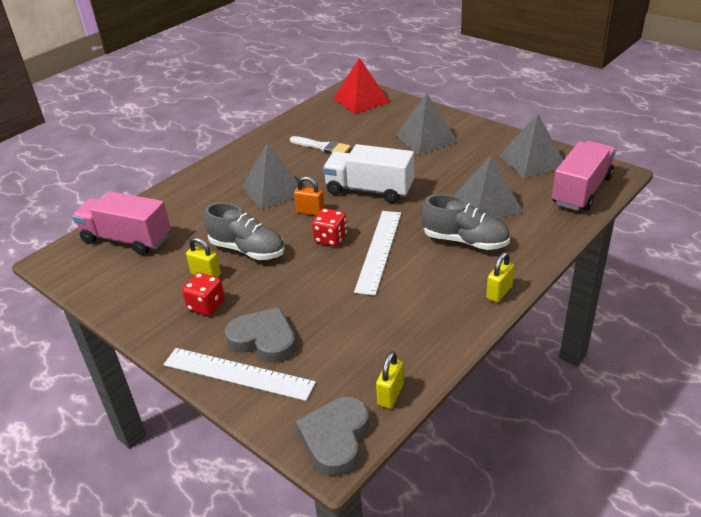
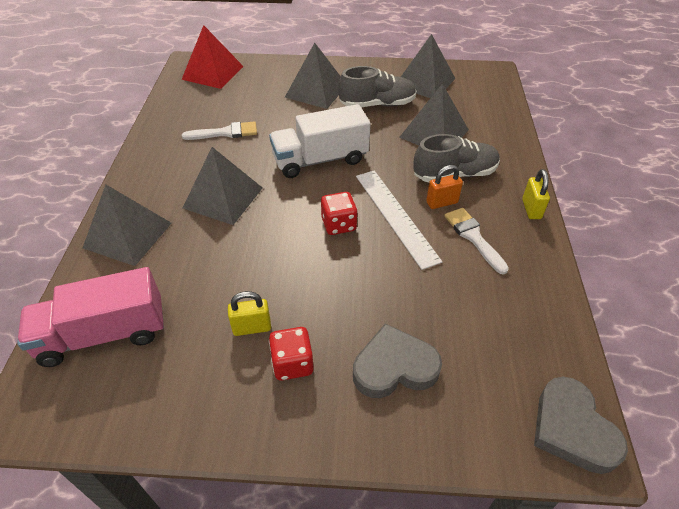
camera: 40 degrees left, 10 degrees up
(194, 190) = (127, 235): none -> grey pyramid
(238, 373) = (412, 421): white ruler -> none
(247, 250) = (267, 276): grey shoe -> grey shoe (377, 104)
(310, 212) = (288, 205): orange padlock -> orange padlock (442, 202)
(390, 394) = (563, 353): yellow padlock -> none
(422, 290) = (473, 237): none -> white brush
(581, 190) = (487, 94): pink truck -> none

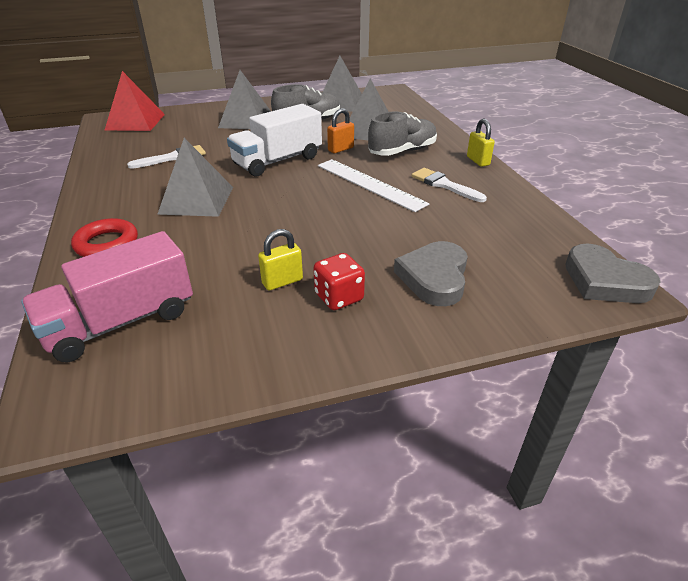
camera: 20 degrees left, 10 degrees down
(127, 235) = (107, 244): grey pyramid -> red ring
(339, 224) = (322, 198): red dice -> none
(394, 367) = (434, 277): grey heart -> grey heart turned 45 degrees counterclockwise
(442, 202) = (403, 169): orange padlock -> orange padlock (340, 149)

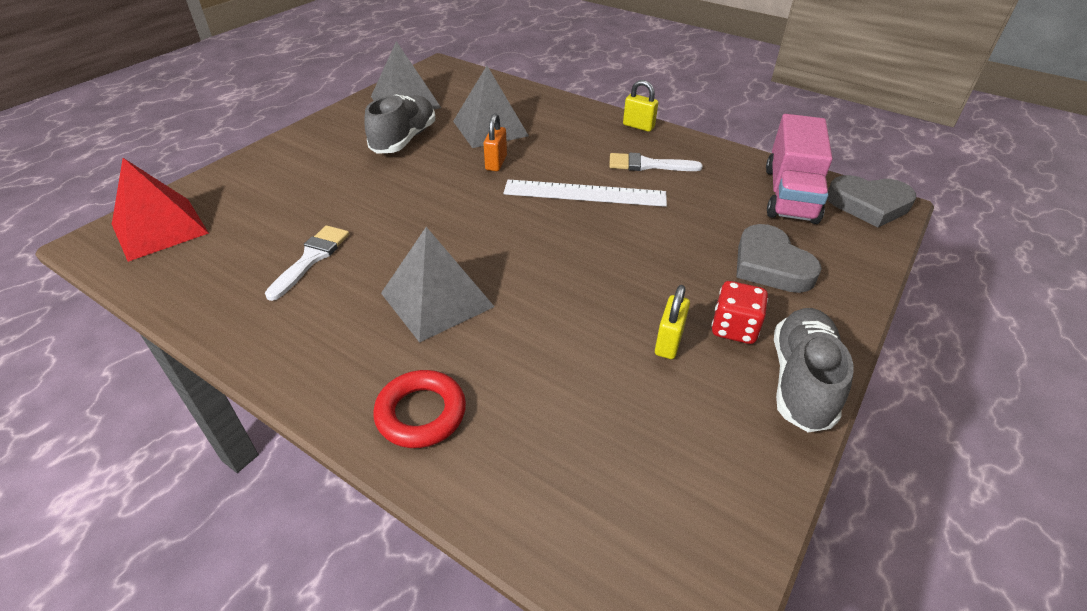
camera: 40 degrees left, 5 degrees up
(121, 322) = (594, 487): pink truck -> pink truck (790, 194)
(246, 120) = (325, 166): grey pyramid -> none
(277, 161) = (451, 206): white truck -> none
(402, 151) = (559, 141): grey shoe -> grey shoe (801, 381)

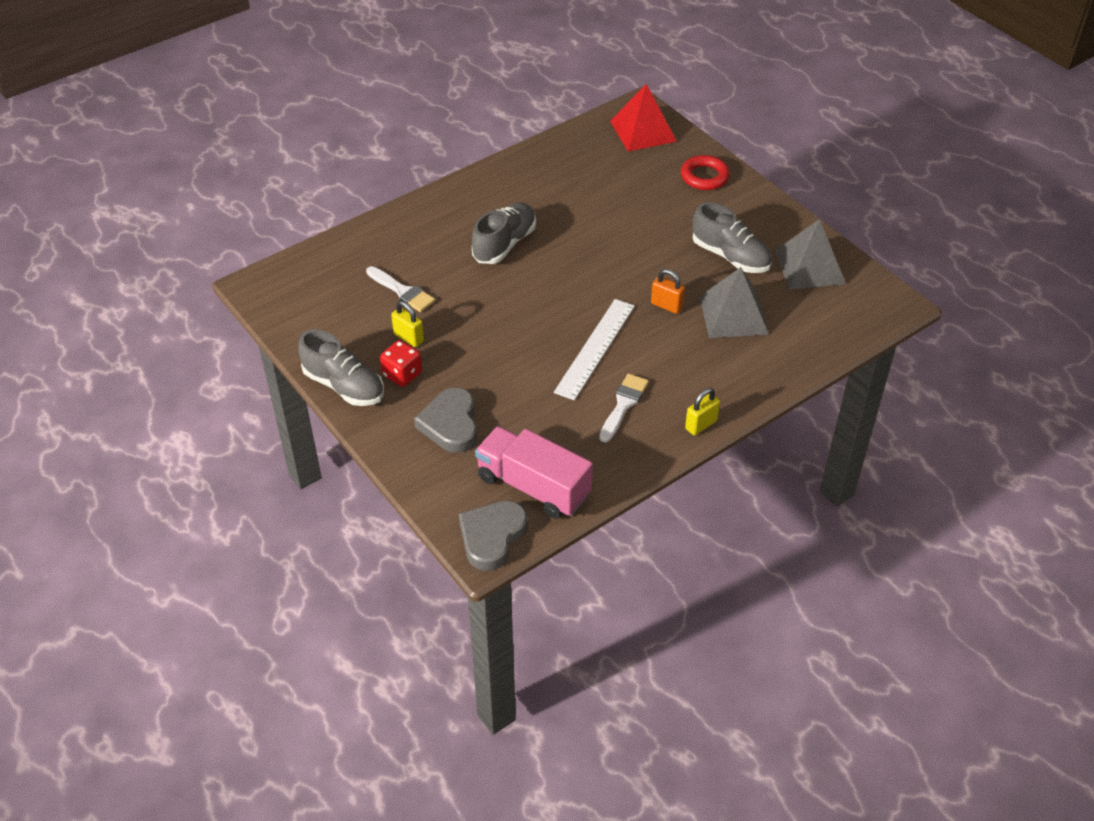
camera: 110 degrees right, 5 degrees up
(311, 258) = (575, 194): white brush -> white brush (402, 291)
(421, 413) = (416, 225): red ring -> red ring (704, 176)
(437, 299) = (504, 244): grey pyramid -> grey shoe
(770, 265) = (450, 424): grey heart -> grey heart turned 90 degrees counterclockwise

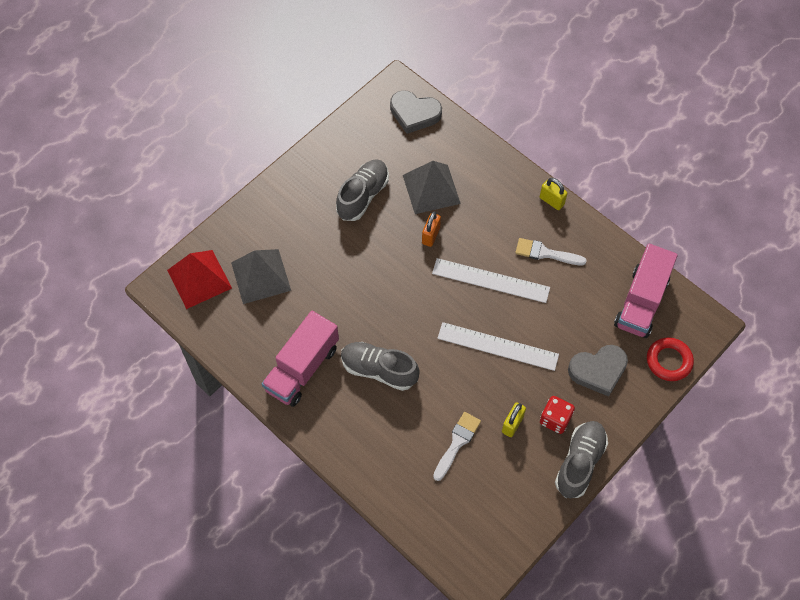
camera: 100 degrees left, 15 degrees up
(492, 537) = (694, 321): grey heart -> grey heart (414, 114)
(507, 341) = (498, 346): none -> white ruler
(522, 191) = (302, 368): none -> pink truck
(704, 176) = (261, 223): red ring -> red ring (669, 361)
(810, 267) = (365, 141): grey pyramid -> grey pyramid (261, 276)

